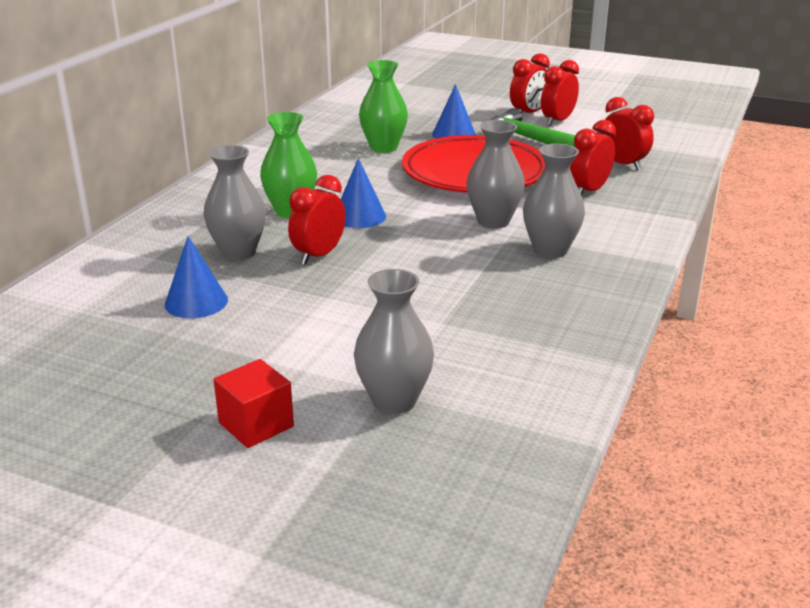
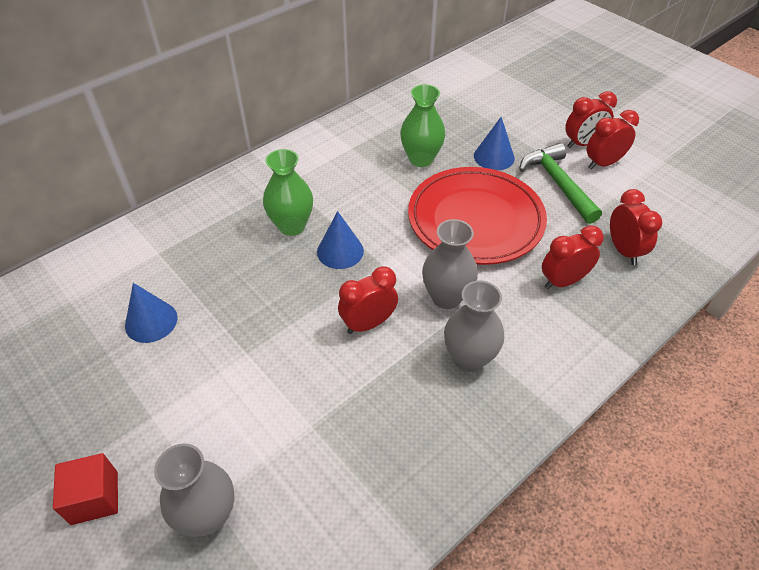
camera: 25 degrees right, 20 degrees up
(238, 252) = (220, 267): grey vase -> none
(319, 255) = (275, 294): red clock -> red clock (368, 324)

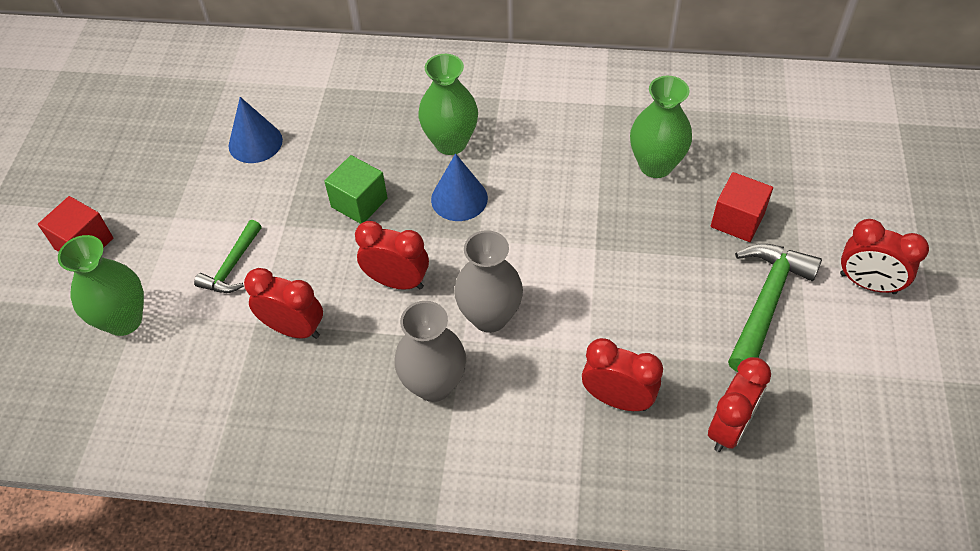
camera: 50 degrees right, 5 degrees up
(208, 516) = (124, 320): grey vase -> green vase
(244, 408) = (232, 266): none -> green hammer
(280, 300) = (359, 203): none -> green cube
(475, 220) = (619, 269): red plate -> none
(494, 157) = (737, 220): blue cone -> red cube
(603, 163) = (857, 324): red clock -> red clock (294, 329)

